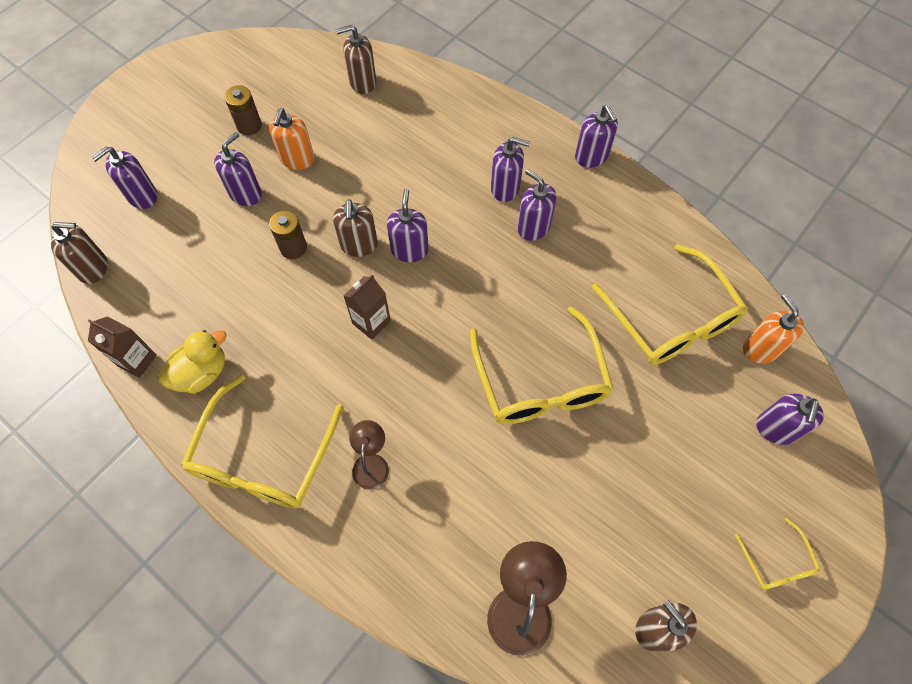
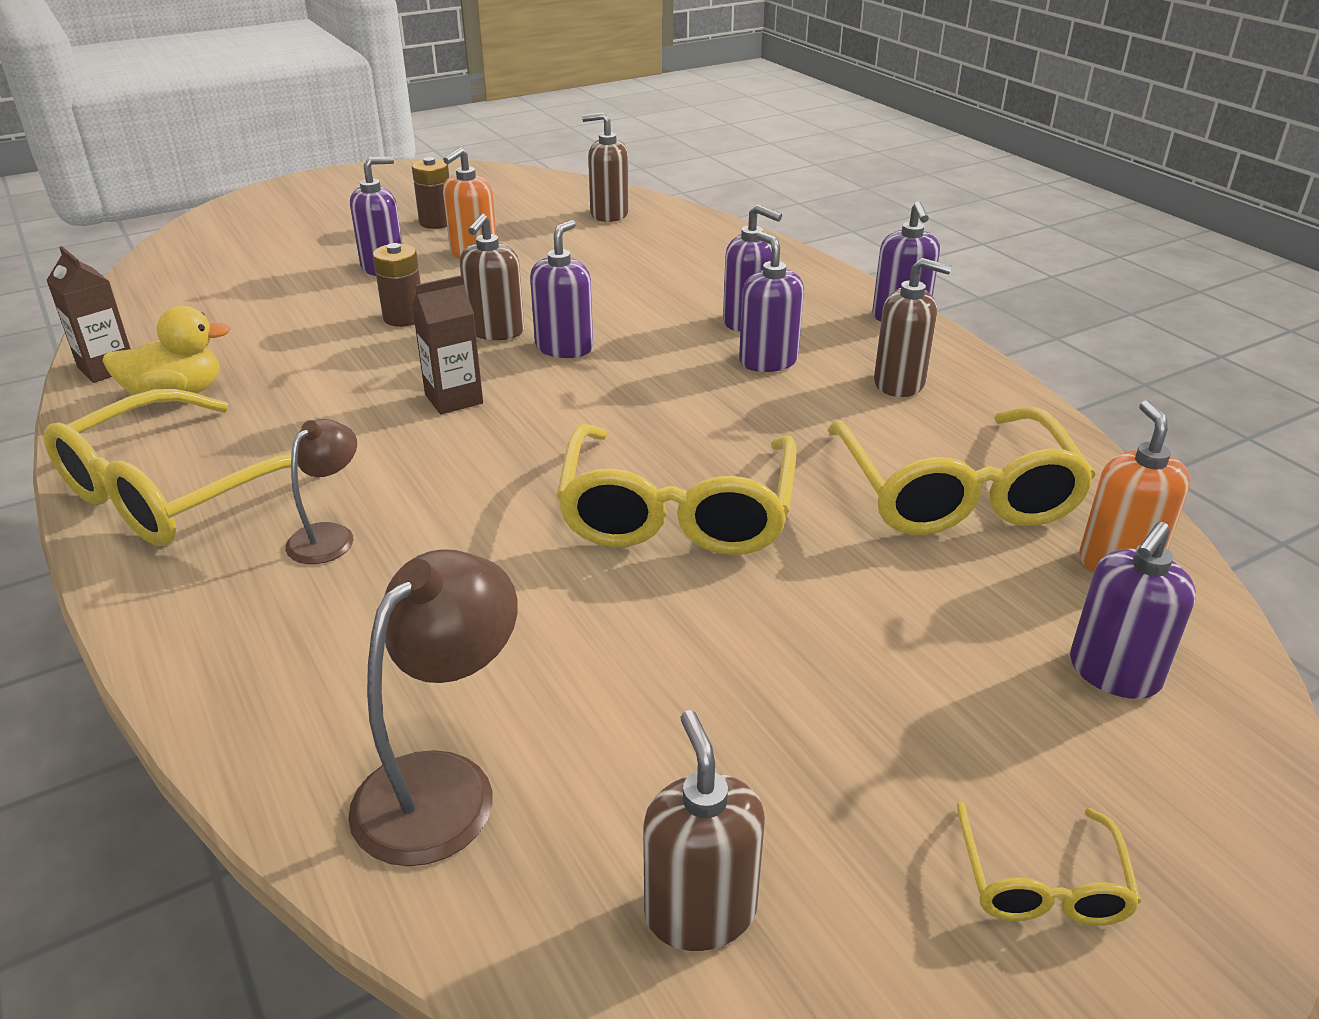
camera: 20 degrees right, 30 degrees down
(93, 268) = (139, 289): brown soap dispenser -> brown soap dispenser (899, 383)
(142, 196) = (256, 249): purple soap dispenser -> none

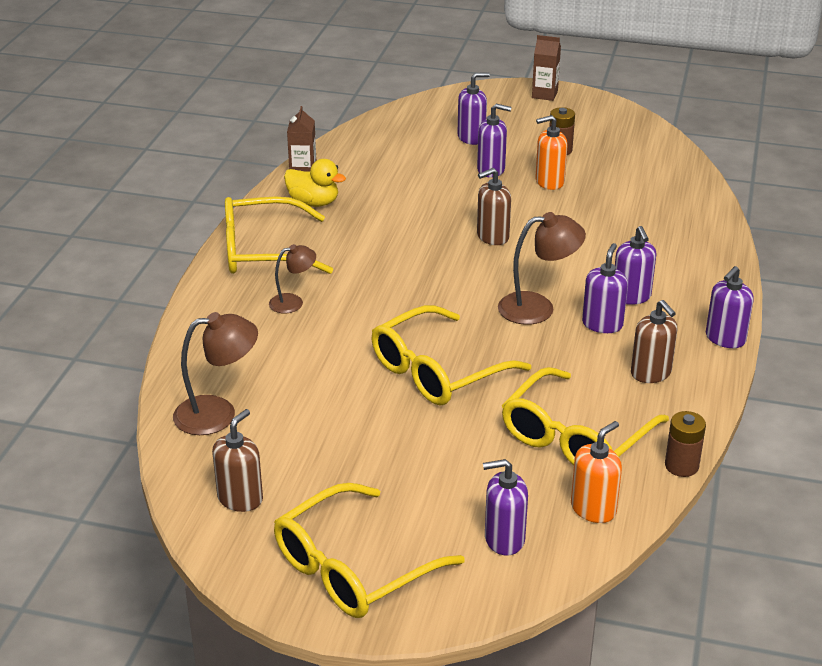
camera: 45 degrees right, 0 degrees up
(404, 318) = (460, 207): brown battery -> brown battery (681, 466)
(454, 399) = (422, 265): brown carton -> brown carton (544, 94)
(564, 348) = (511, 263): purple soap dispenser -> purple soap dispenser (471, 138)
(609, 214) = (667, 188): brown soap dispenser -> none
(672, 378) = (538, 307): none -> brown lamp
(1042, 883) = (353, 568): yellow glasses -> yellow glasses, size x2.10

